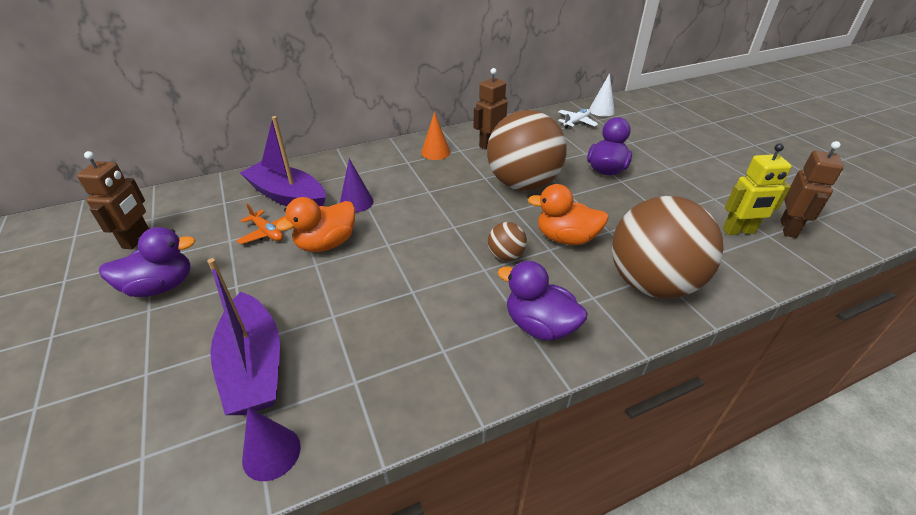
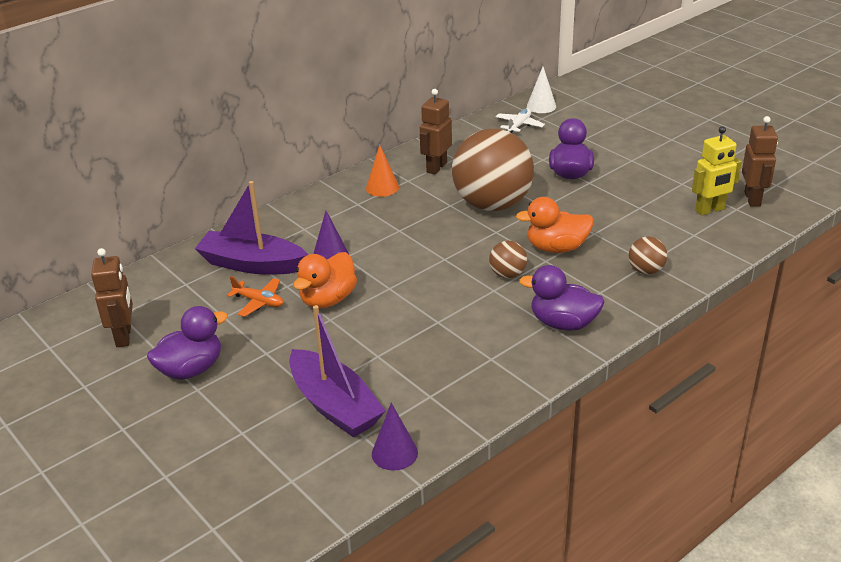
camera: 15 degrees left, 5 degrees down
(651, 283) = (646, 270): brown ball -> brown ball, size x0.42

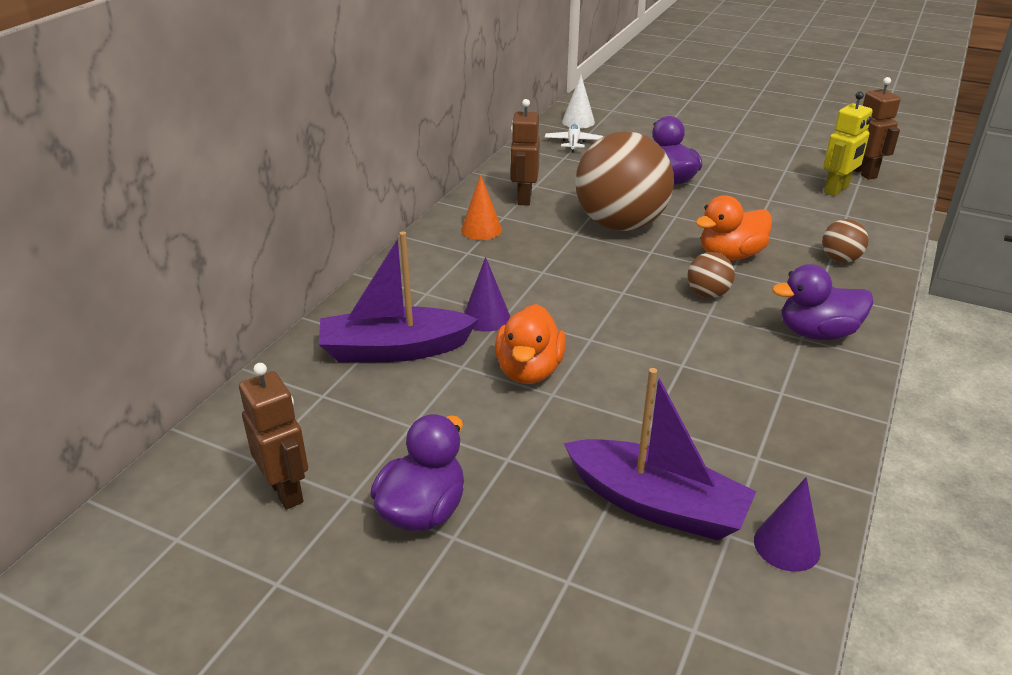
camera: 25 degrees left, 0 degrees up
(259, 302) = (443, 395): orange plane -> none

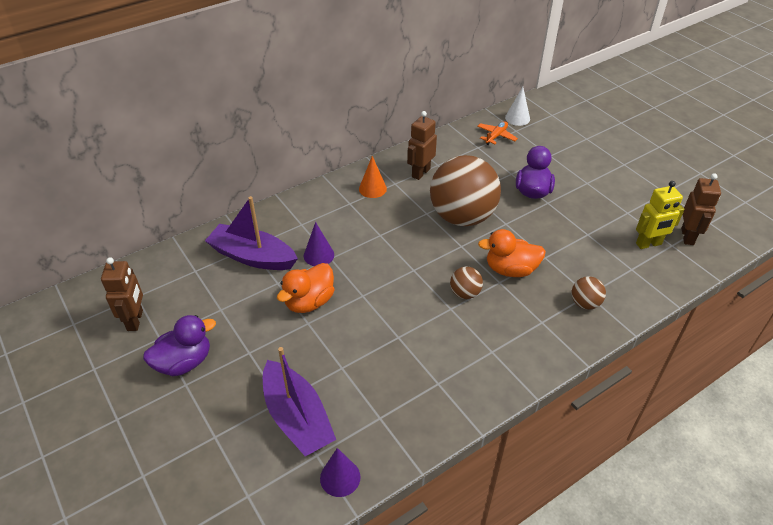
camera: 30 degrees right, 10 degrees up
(573, 143) = (496, 136): white plane -> orange plane
(817, 333) = (505, 352): purple duck -> none

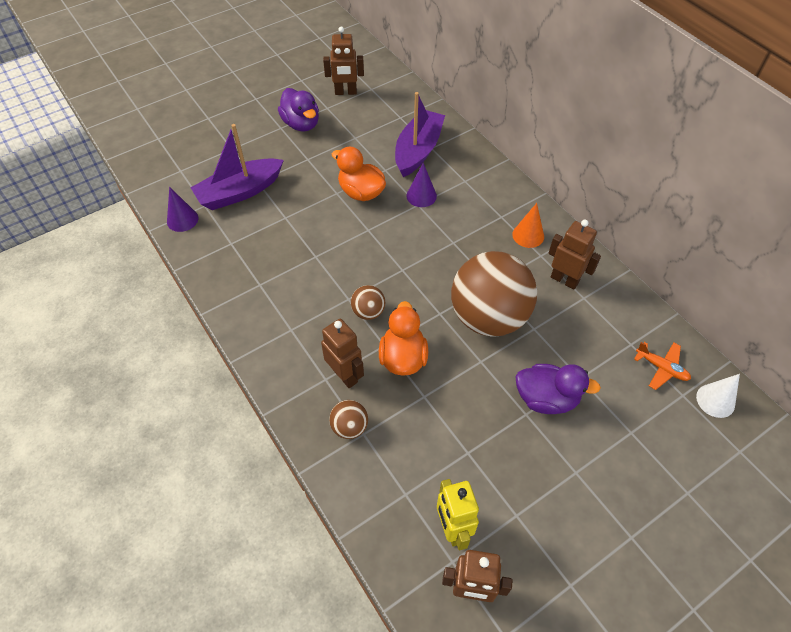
camera: 90 degrees right, 10 degrees up
(535, 308) = (345, 375): none -> brown robot

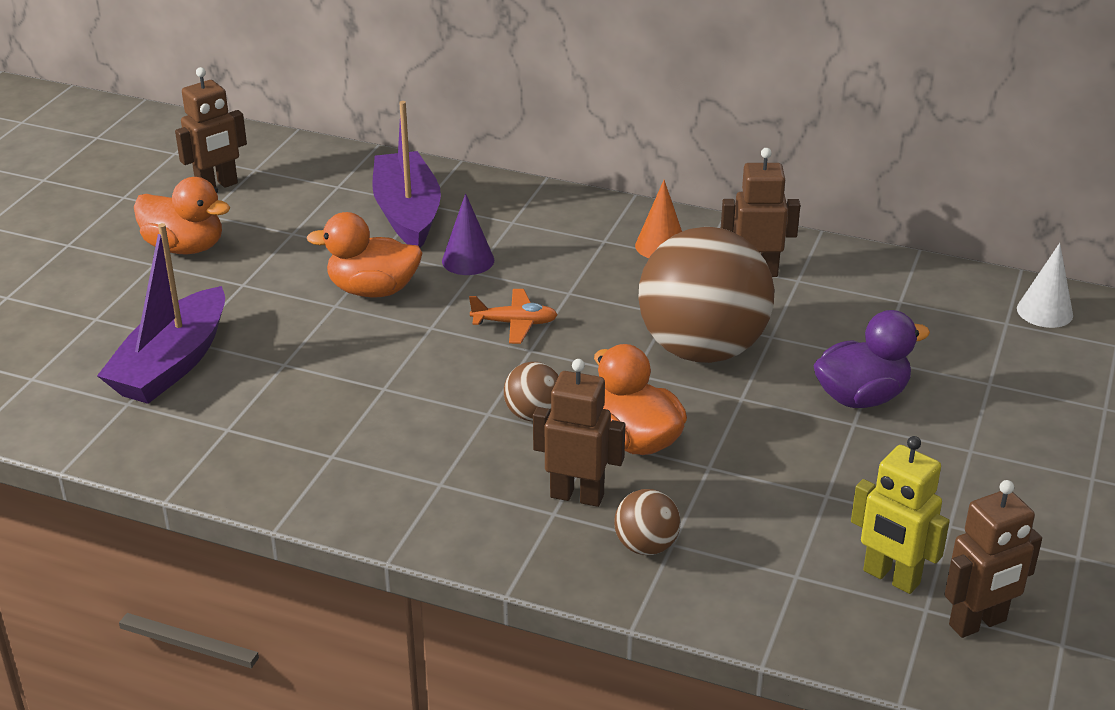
camera: 35 degrees left, 20 degrees down
(182, 219) = (108, 435): purple cone -> none
(301, 124) = (185, 247): purple duck -> orange duck
(661, 368) = (957, 308): orange plane -> orange plane (515, 323)

